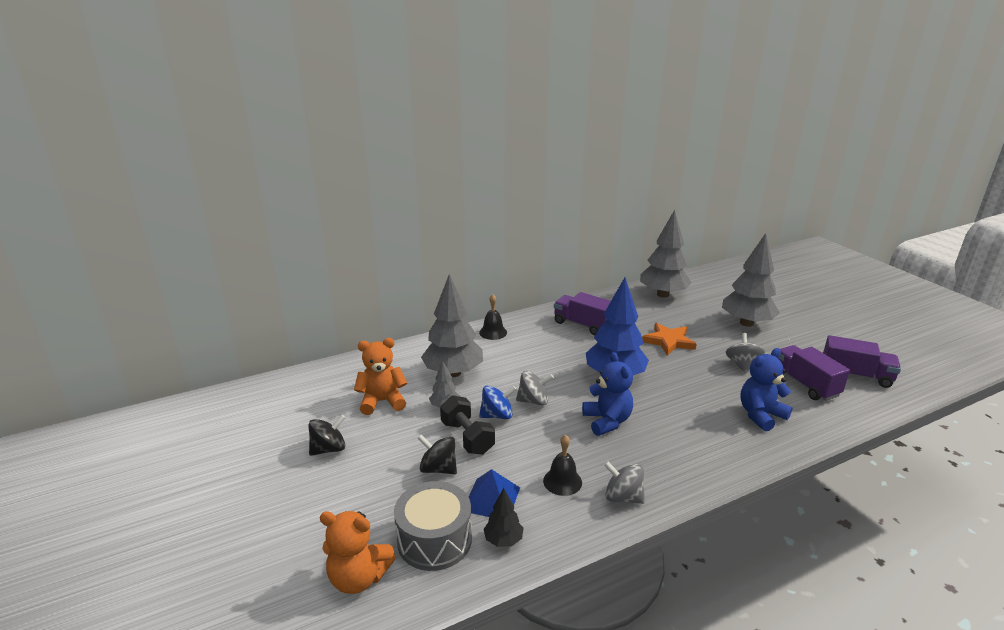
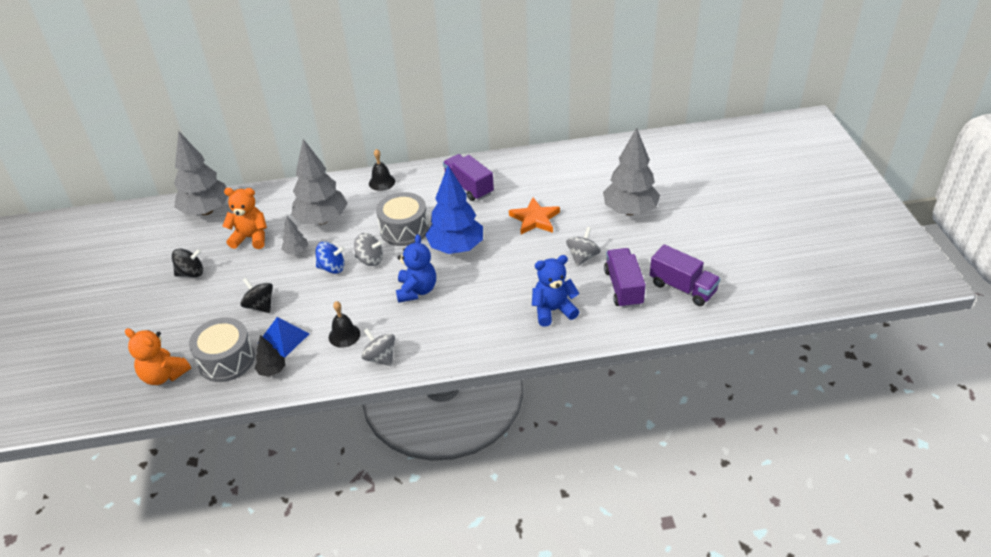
camera: 20 degrees right, 15 degrees up
(467, 437) = (297, 283): black dumbbell -> none
(548, 368) = (404, 229): none -> grey drum
(663, 294) = (574, 162): grey tree -> grey tree (206, 211)

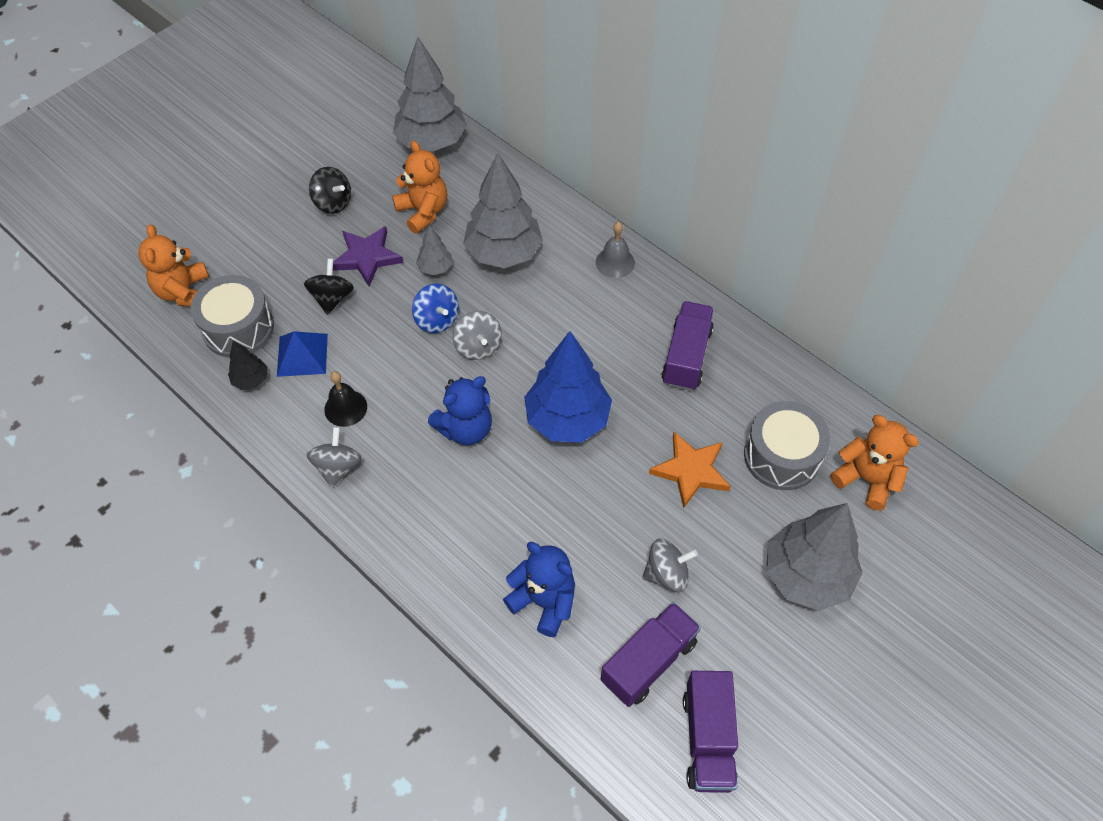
camera: 50 degrees right, 15 degrees up
(251, 277) = (367, 257): none -> purple star
(382, 182) = (615, 262): black bell -> grey bell
(404, 229) = (554, 343): grey drum -> grey drum (781, 456)
(600, 165) = (866, 479): none -> orange teddy bear

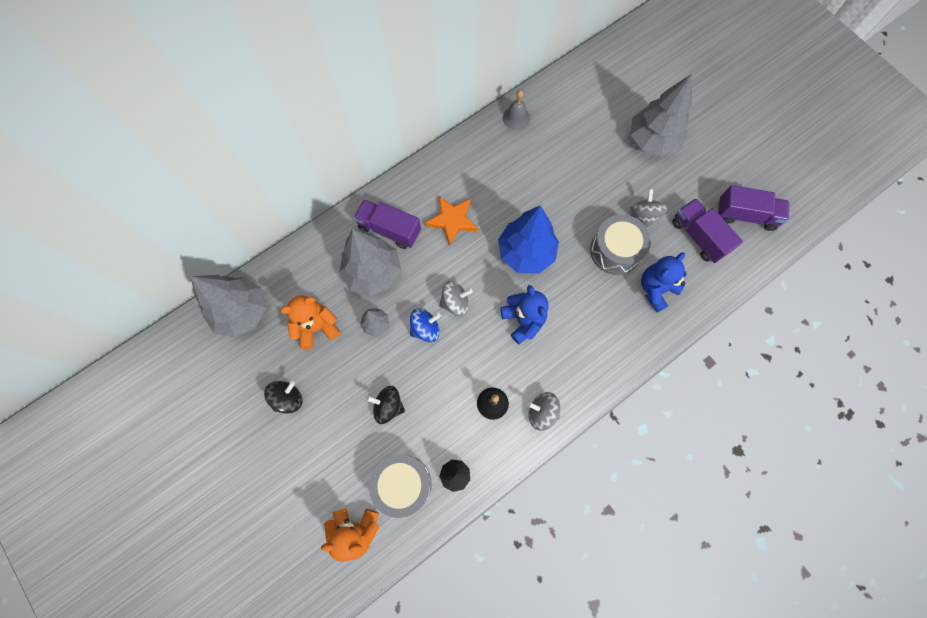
camera: 80 degrees left, 15 degrees up
(302, 355) = (438, 433): blue pyramid -> none
(367, 257) = (353, 375): purple star -> none
(615, 262) = (399, 198): grey bell -> grey bell (516, 118)
(686, 356) = (488, 170): purple truck -> purple truck (389, 229)
(691, 471) = (575, 186): orange star -> orange star (452, 220)
(781, 456) = (572, 133): grey drum -> grey drum (615, 251)
(866, 479) = (593, 93): orange teddy bear -> none

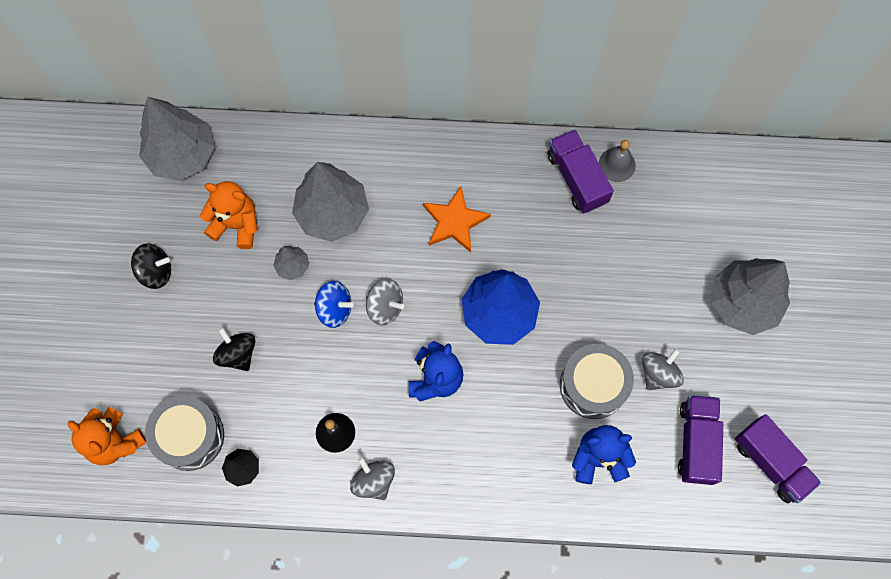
camera: 40 degrees right, 0 degrees up
(389, 229) = (385, 182): purple truck -> purple truck (577, 178)

